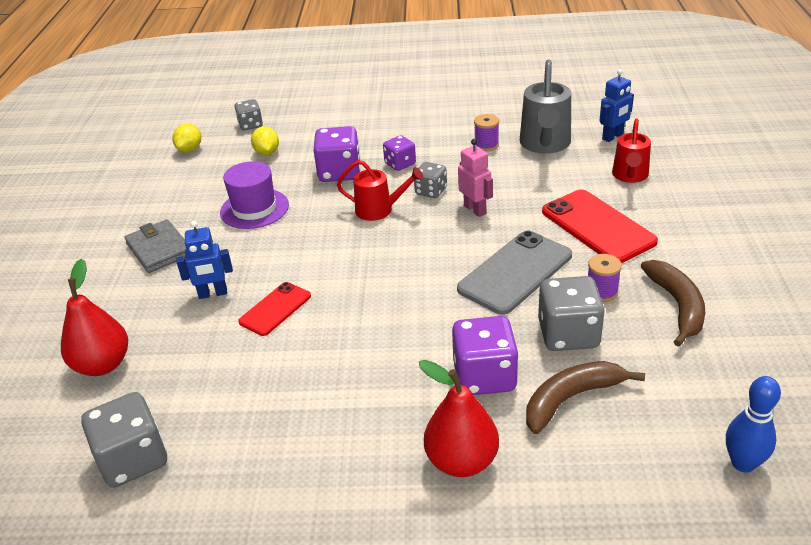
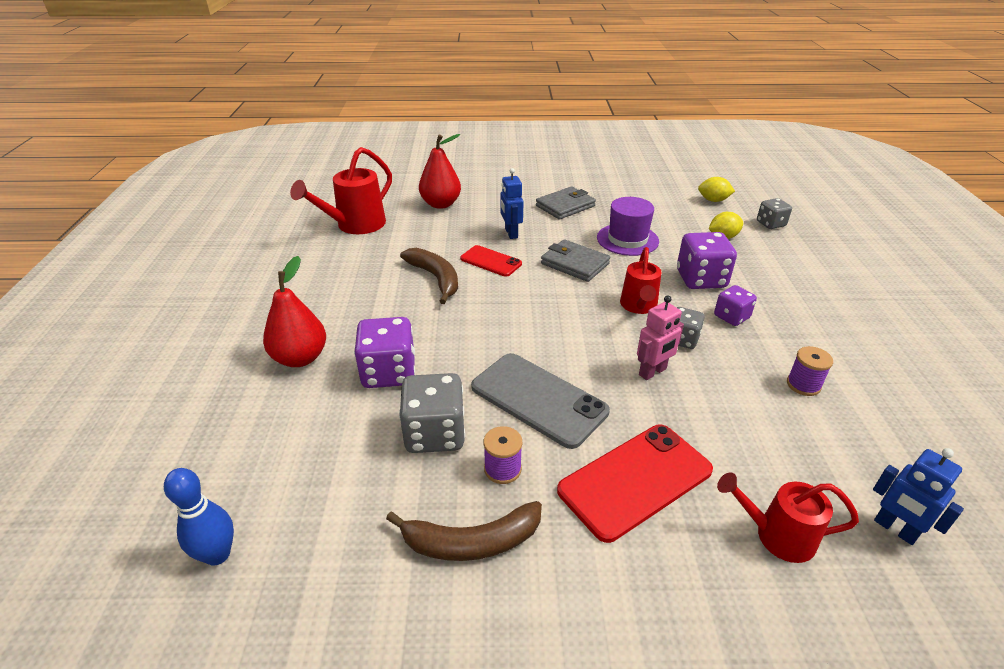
camera: 85 degrees right, 0 degrees up
(133, 459) = (355, 226): grey dice -> red watering can
(295, 246) = (575, 264): none -> grey wallet
(545, 145) = (829, 443): grey watering can -> none
(571, 399) = (346, 428): brown banana -> brown banana (435, 278)

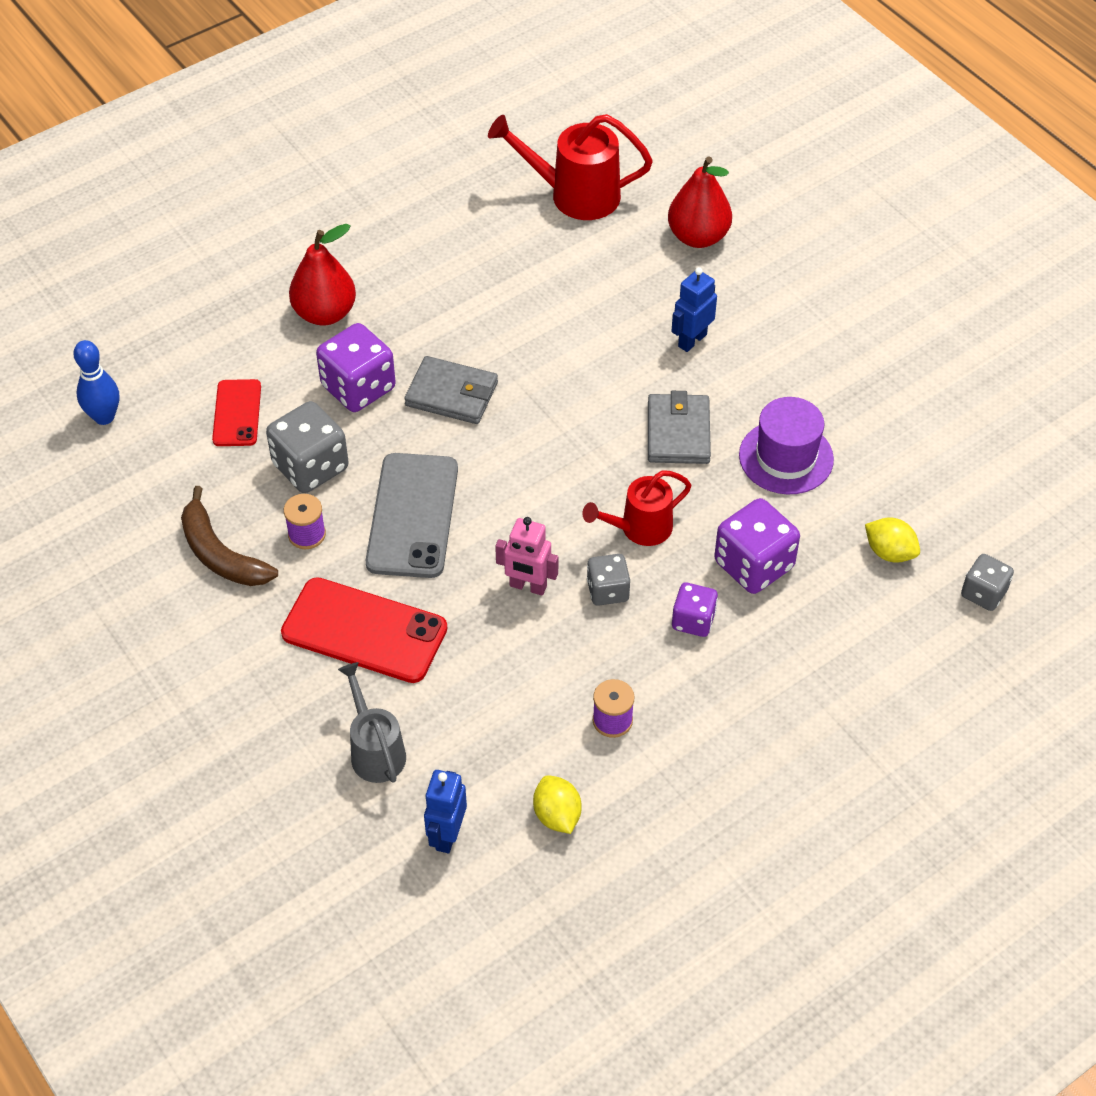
camera: 55 degrees right, 15 degrees up
(435, 278) = (535, 329): brown banana -> none
(491, 261) = (612, 356): red phone -> red phone (237, 413)
(565, 206) = (815, 357): grey wallet -> grey wallet (451, 394)
(713, 200) = (997, 506): yellow lemon -> yellow lemon (557, 815)
(776, 535) = (375, 750): red watering can -> grey watering can

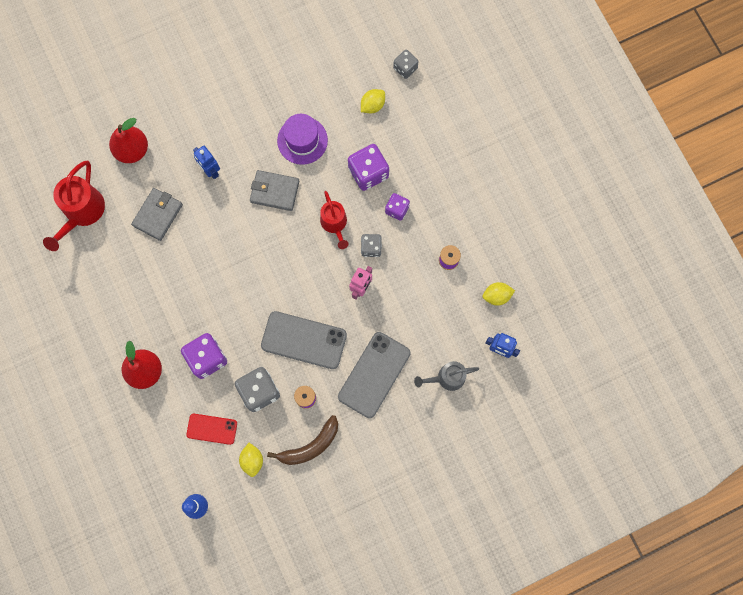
camera: 80 degrees left, 25 degrees up
(187, 476) = (252, 460): none -> yellow lemon
(364, 631) = (374, 374): red phone -> grey phone
(451, 394) = (222, 307): grey wallet -> grey wallet (158, 215)

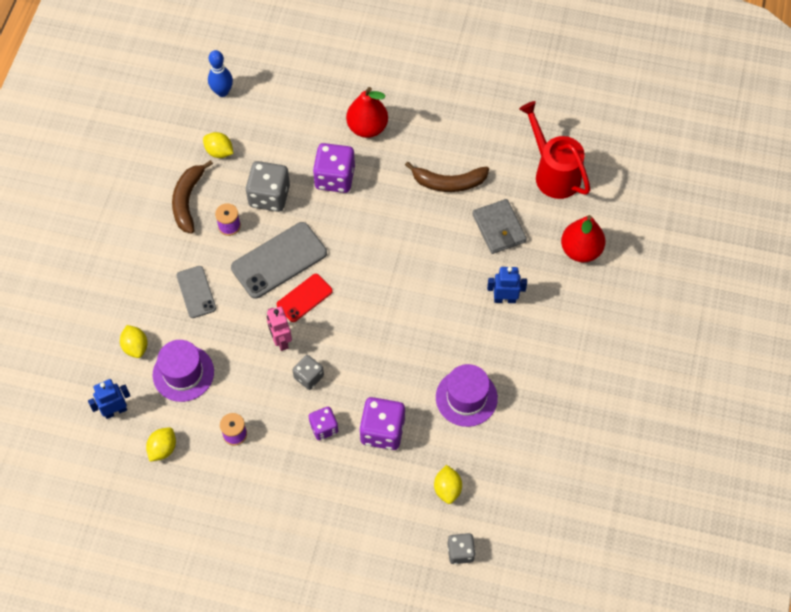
camera: 130 degrees right, 15 degrees down
(147, 277) = (448, 182): none -> brown banana
(212, 429) = (273, 141): red phone -> red phone (304, 298)
(274, 191) = (436, 337): grey wallet -> none
(335, 224) = (359, 363): red watering can -> none
(374, 374) = (196, 292): grey phone -> grey phone, size x0.59
(437, 329) = (183, 373): none -> purple hat
(446, 378) = (135, 347): grey watering can -> yellow lemon

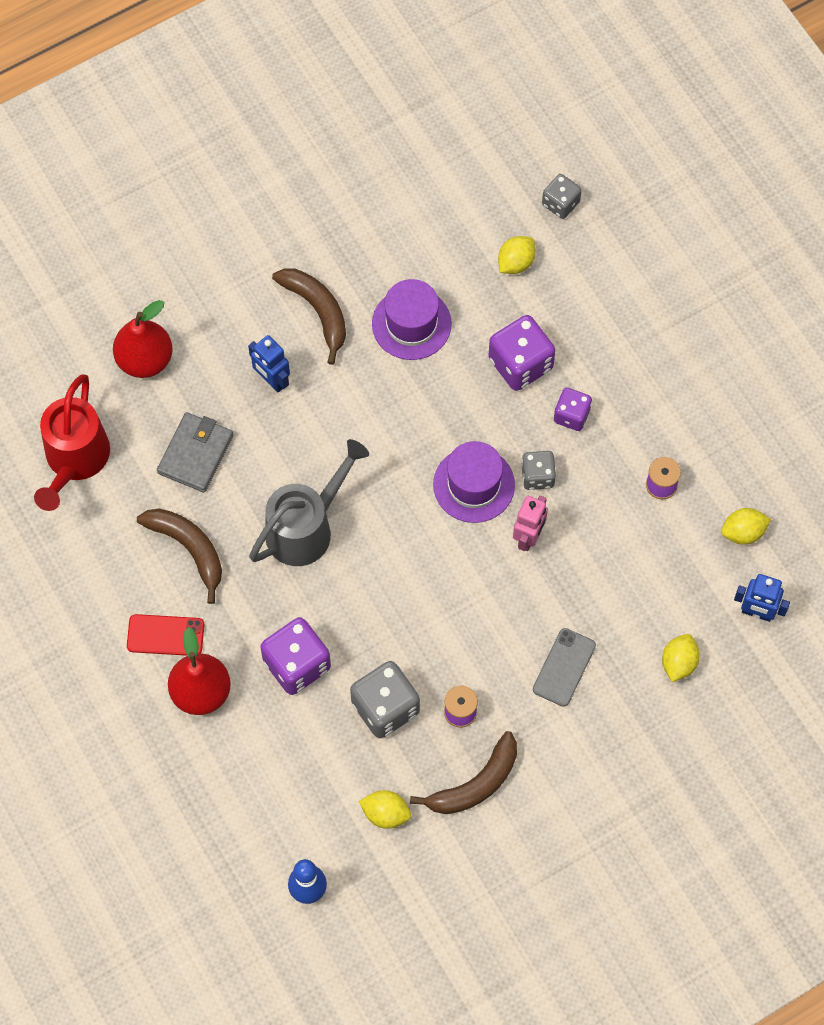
camera: 135 degrees left, 5 degrees up
(183, 373) = (656, 591): purple hat -> purple hat (474, 485)
(219, 152) = (385, 814): yellow lemon -> yellow lemon turned 60 degrees counterclockwise
(279, 260) = (447, 624): grey phone -> none
(304, 298) = (462, 560): red phone -> red phone (165, 635)
(402, 243) = (306, 527): none -> grey watering can
(524, 357) = (317, 311): none -> brown banana

